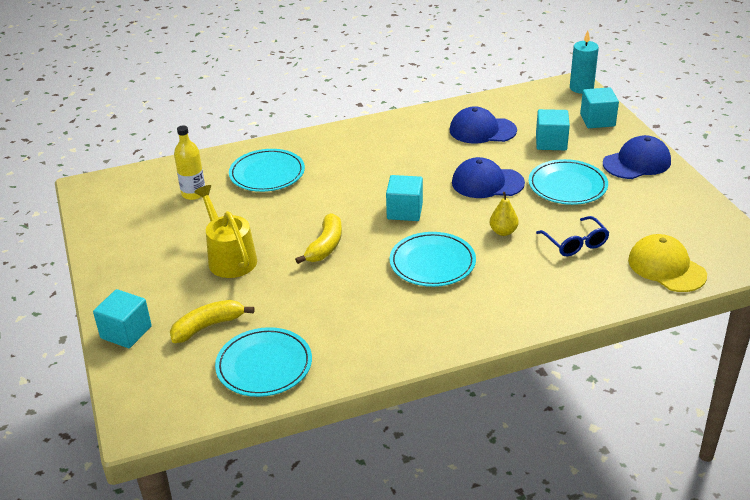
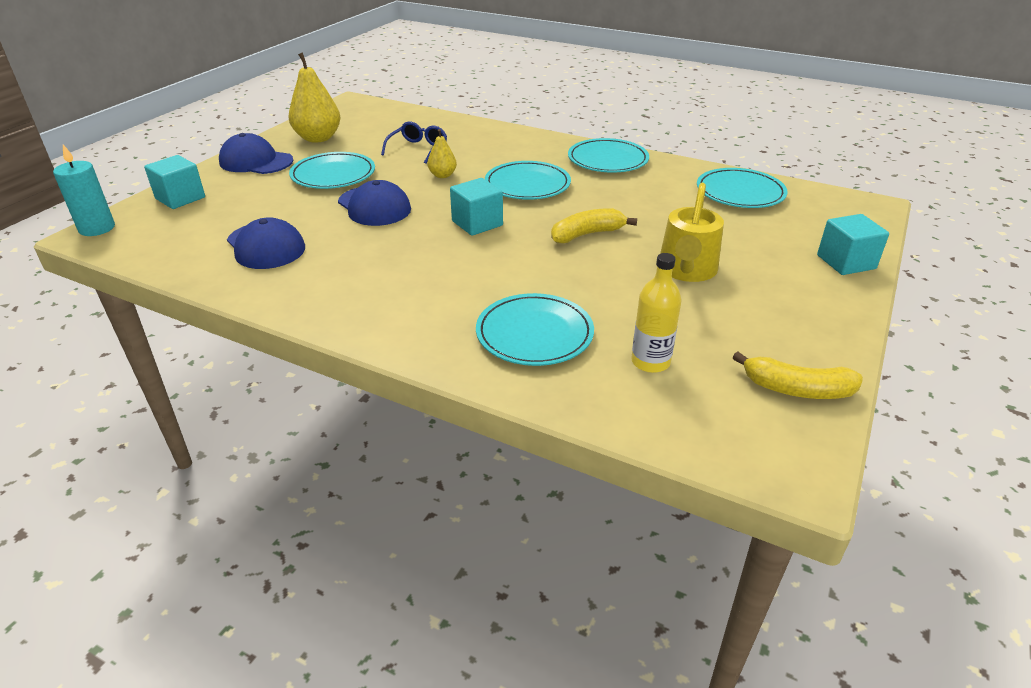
camera: 135 degrees left, 0 degrees up
(208, 326) = (762, 232): yellow banana -> yellow banana (796, 389)
(420, 334) = (607, 160): none -> turquoise plate
(551, 142) = (255, 204): turquoise cube -> none
(662, 204) = (318, 138): none -> yellow pear
(666, 267) = (403, 119): yellow cap -> none

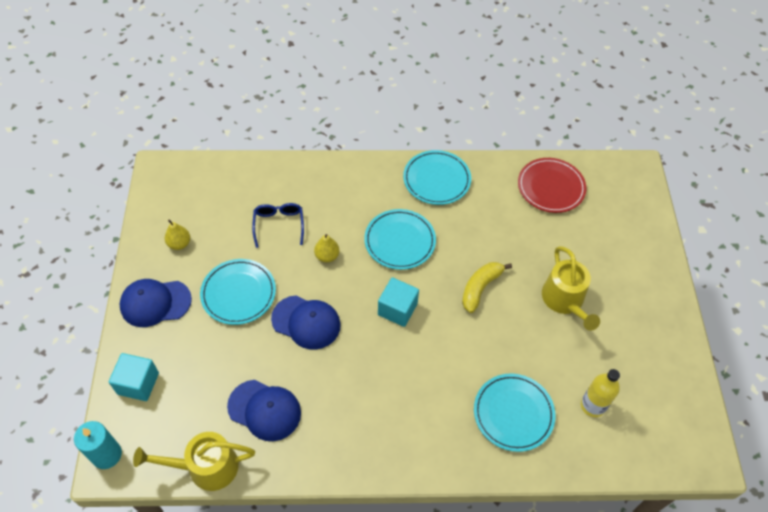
camera: 30 degrees left, 20 degrees up
(165, 263) = (206, 467): none -> yellow watering can
(318, 138) = (179, 243): yellow pear -> yellow pear, size x0.53
(740, 192) = (551, 187): turquoise plate -> red plate
(796, 389) = (678, 390): yellow banana -> none
(846, 262) = (651, 246): turquoise cube -> none

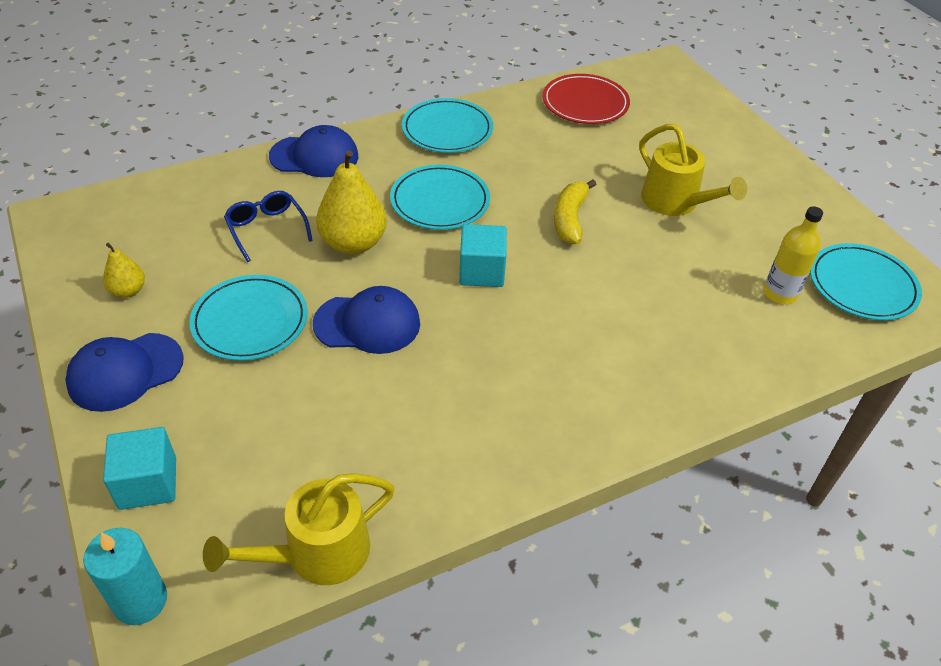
camera: 25 degrees left, 10 degrees down
(264, 410) = (367, 446): blue cap -> blue cap (314, 156)
(327, 256) = (353, 243): yellow pear -> yellow pear, size x1.88
(513, 413) = (697, 333): turquoise plate -> turquoise plate (862, 285)

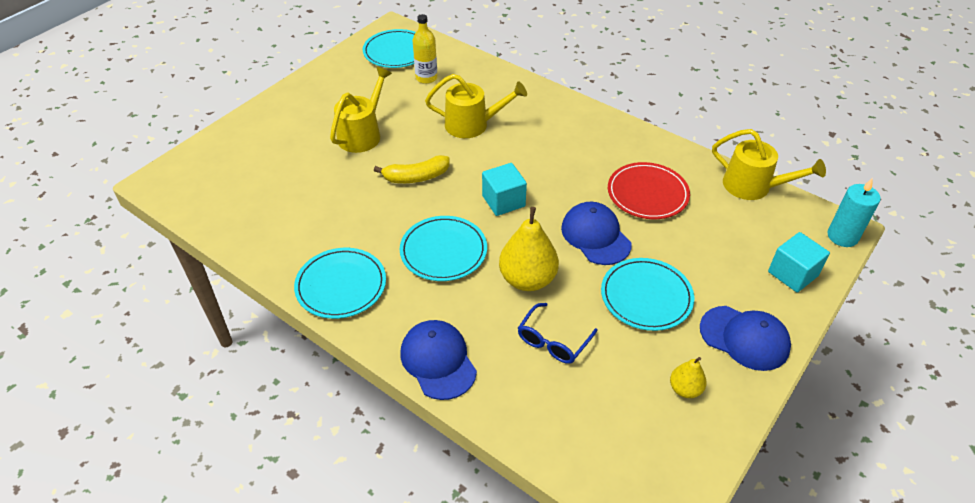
camera: 115 degrees left, 0 degrees up
(585, 103) = (249, 213): red plate -> red plate (647, 194)
(646, 299) = (472, 124): none -> yellow watering can

